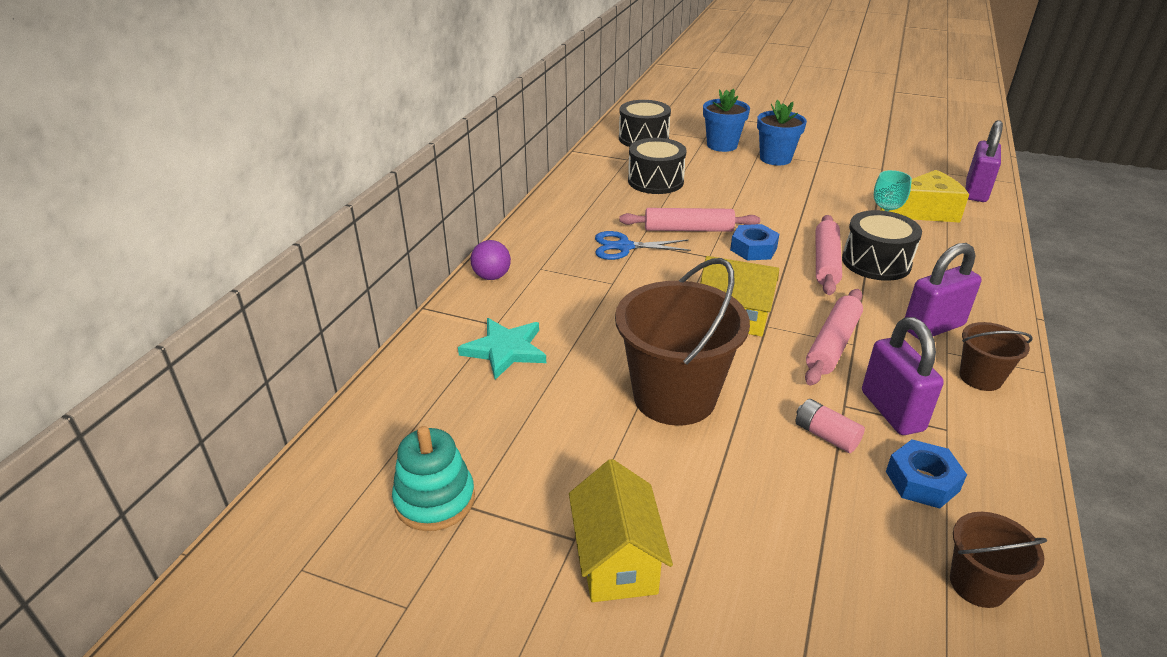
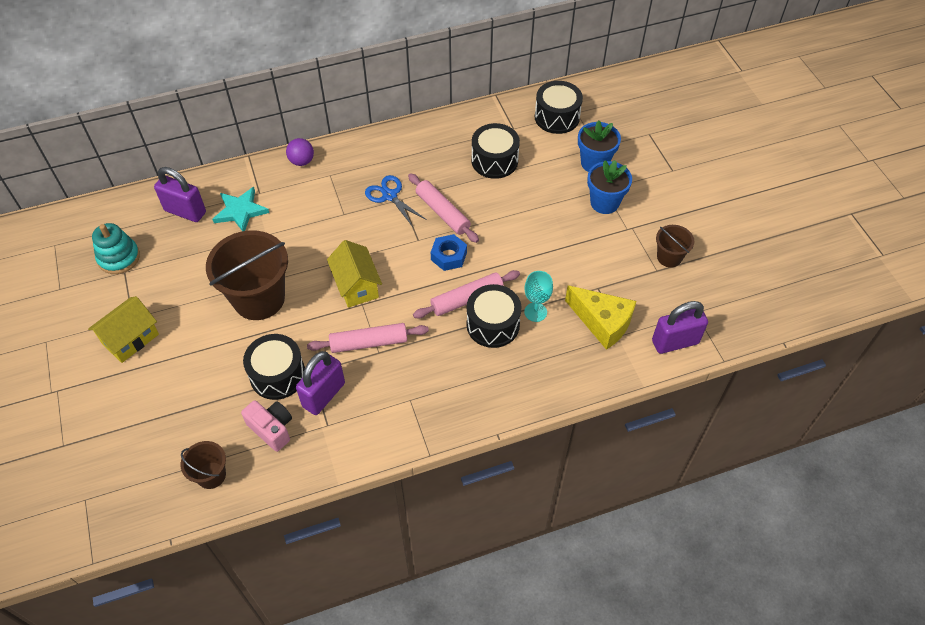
camera: 50 degrees right, 20 degrees up
(826, 435) = (277, 375): pink battery -> black drum
(922, 481) = (272, 429): blue nut -> pink camera
(933, 327) = (433, 383): purple padlock -> purple padlock (185, 211)
(980, 378) = (394, 425): brown bucket -> brown bucket (669, 257)

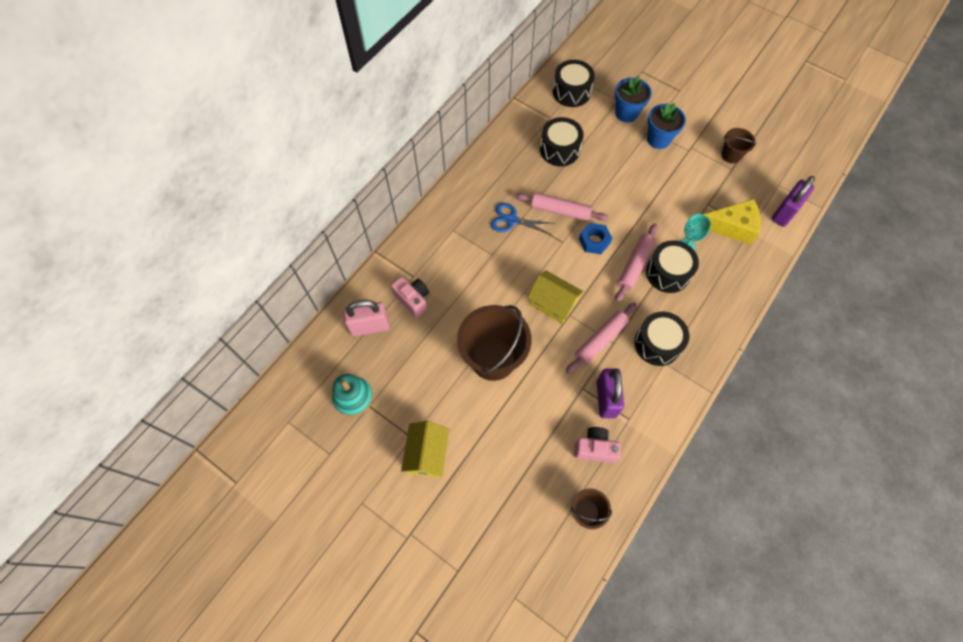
camera: 35 degrees left, 10 degrees up
(185, 211) = (369, 326): purple padlock -> pink padlock
(240, 211) = (413, 299): turquoise star -> pink camera
(277, 375) = (561, 406): black drum -> black drum (657, 344)
(302, 161) = (421, 231): purple ball -> none

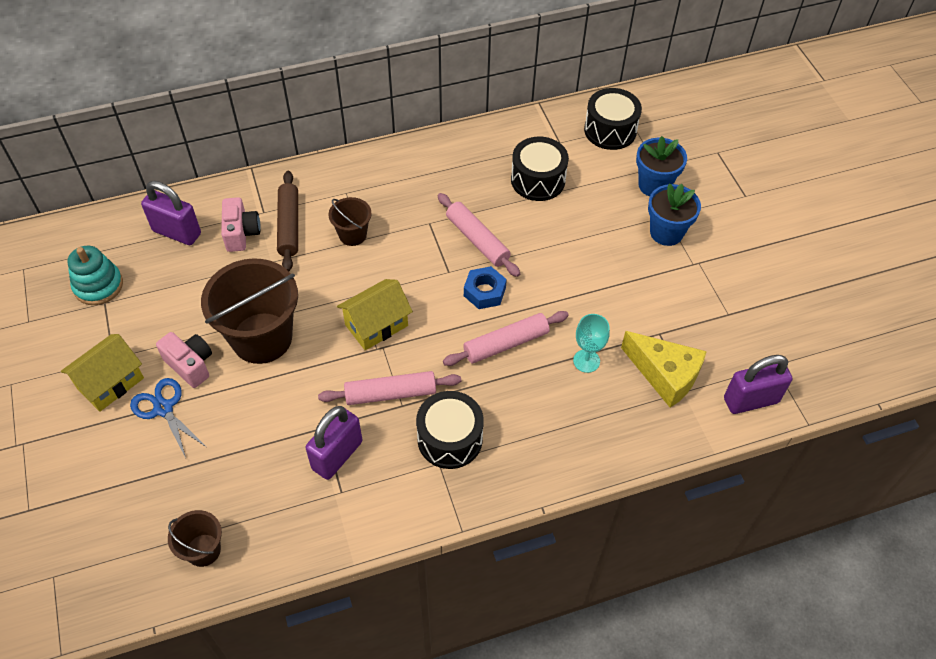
camera: 35 degrees right, 10 degrees down
(369, 326) = (177, 232): pink padlock -> purple padlock
(438, 275) = (289, 226): none -> brown rolling pin
(512, 220) = (415, 219): blue scissors -> blue scissors (163, 408)
(553, 304) = (376, 325): yellow house -> yellow house turned 75 degrees clockwise
(595, 448) = (275, 495): pink camera -> pink camera (190, 365)
(668, 273) = (536, 375): black drum -> none
(731, 155) = (742, 299): brown bucket -> brown bucket (352, 235)

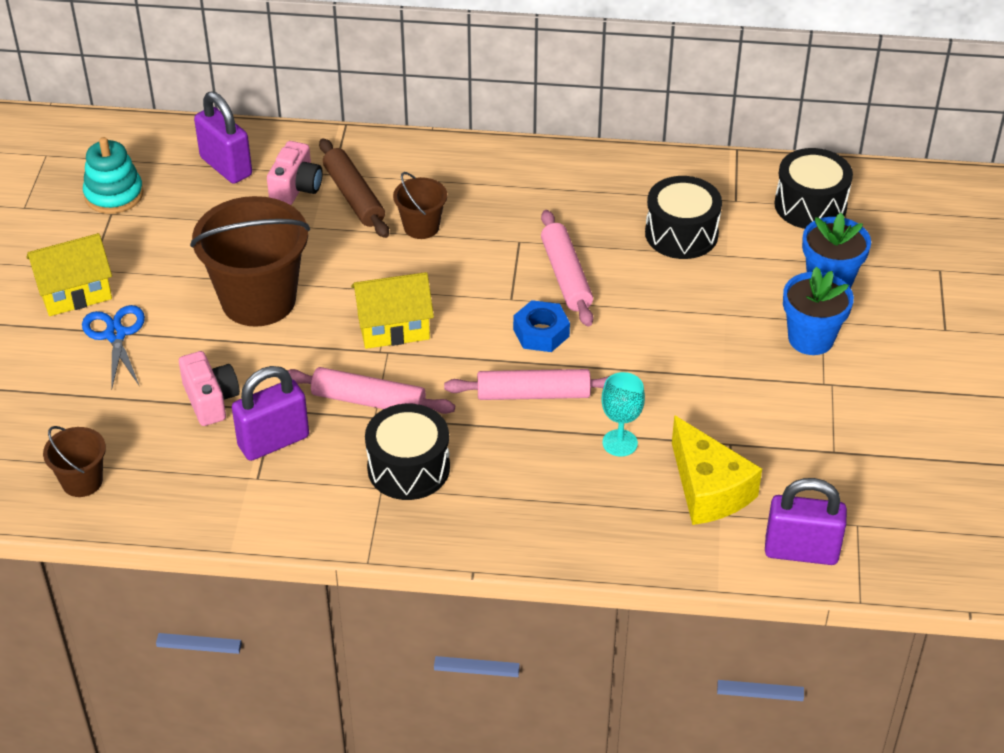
camera: 25 degrees right, 10 degrees down
(190, 365) = (167, 302): pink camera -> pink camera (211, 400)
(289, 226) = (354, 196): brown rolling pin -> brown rolling pin turned 45 degrees counterclockwise

